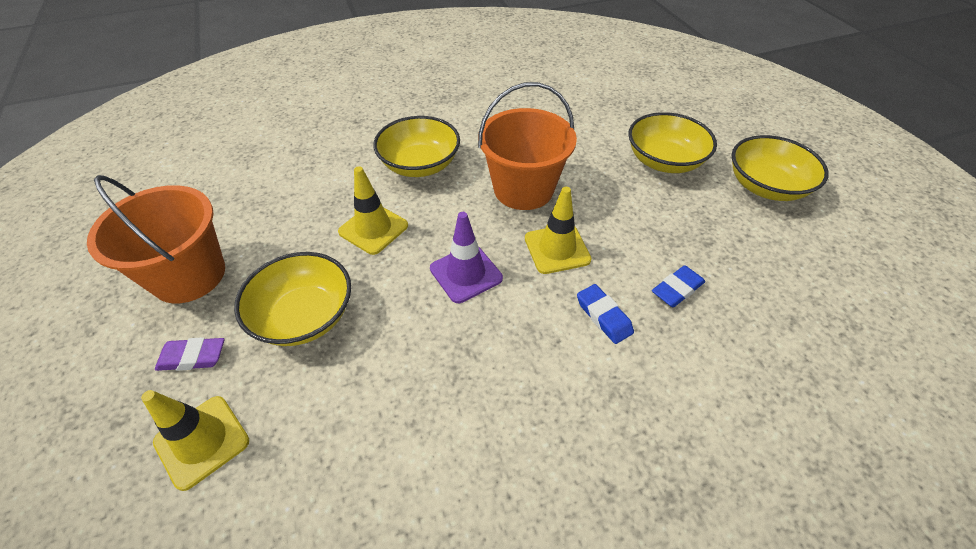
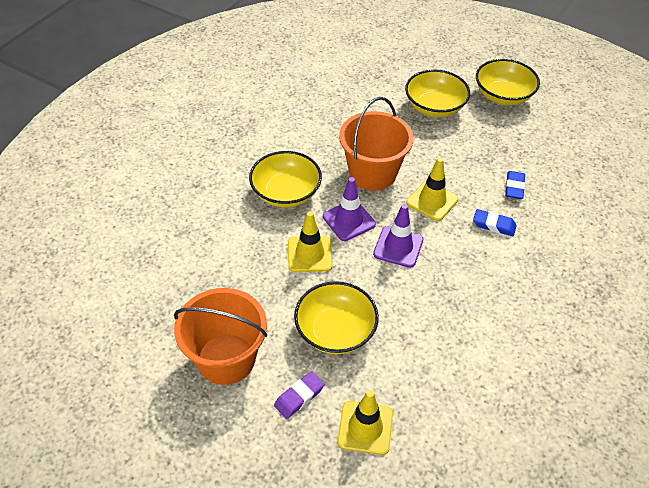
camera: 40 degrees left, 0 degrees up
(447, 219) = (349, 220): none -> purple traffic cone

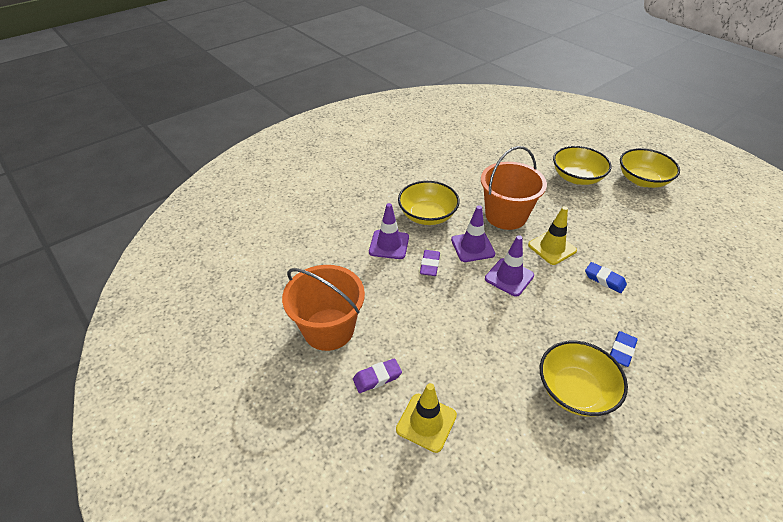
camera: 20 degrees right, 5 degrees down
(255, 240) = (389, 244): none -> purple traffic cone
(309, 254) = (430, 265): yellow traffic cone -> purple eraser
(335, 331) = (429, 331): yellow bowl -> yellow bowl (575, 390)
(514, 187) = (633, 253): blue eraser -> blue eraser (621, 351)

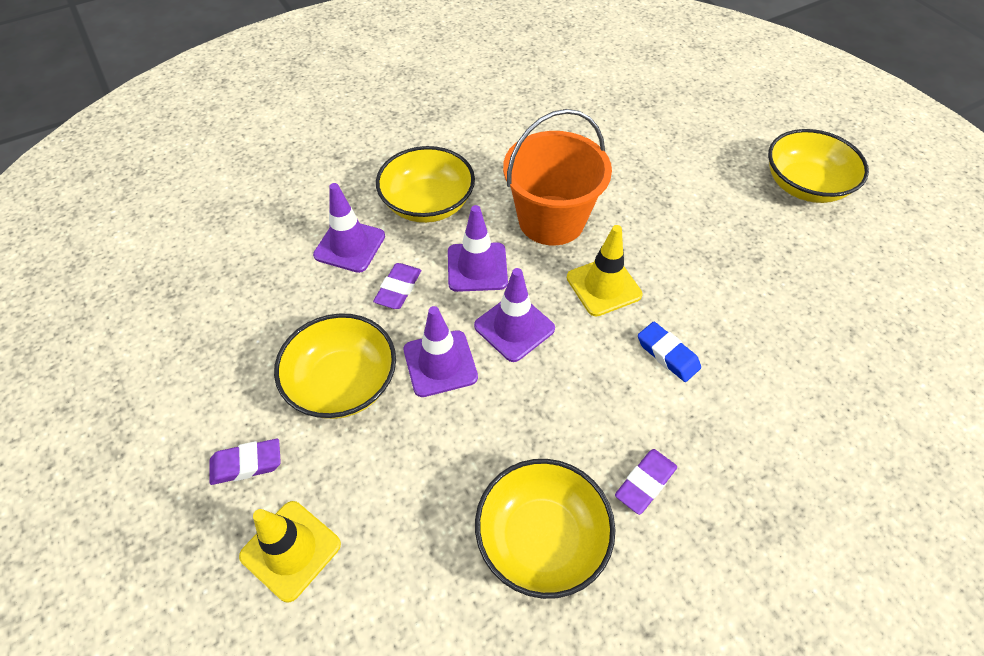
camera: 10 degrees right, 10 degrees up
(328, 329) = (206, 373): orange bucket -> none
(473, 303) = (440, 363): none -> purple traffic cone
(577, 177) = (695, 167): yellow bowl -> yellow bowl (343, 383)
(621, 351) = (645, 483): blue eraser -> purple eraser

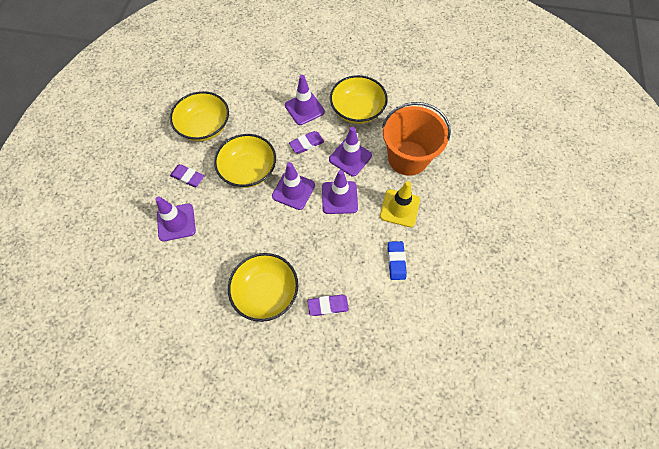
camera: 40 degrees right, 10 degrees up
(291, 550) = (176, 222): yellow traffic cone -> purple traffic cone
(805, 185) = (568, 232): yellow bowl -> yellow bowl (204, 127)

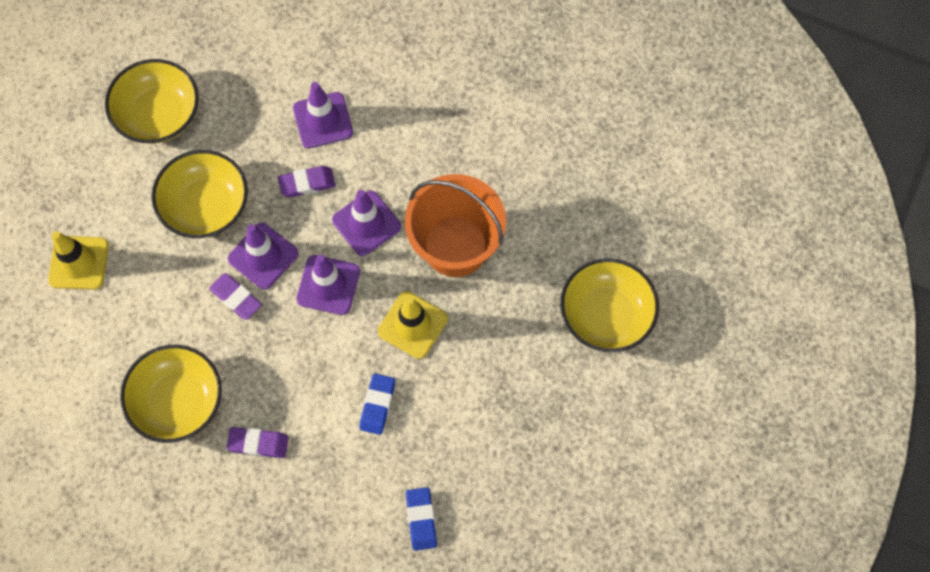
camera: 15 degrees right, 5 degrees up
(176, 222) = (79, 263): purple traffic cone -> yellow traffic cone
(188, 177) = (113, 194): purple eraser -> purple eraser (236, 298)
(357, 110) = (405, 144): yellow bowl -> yellow bowl (606, 315)
(451, 327) = (421, 519): none -> blue eraser

